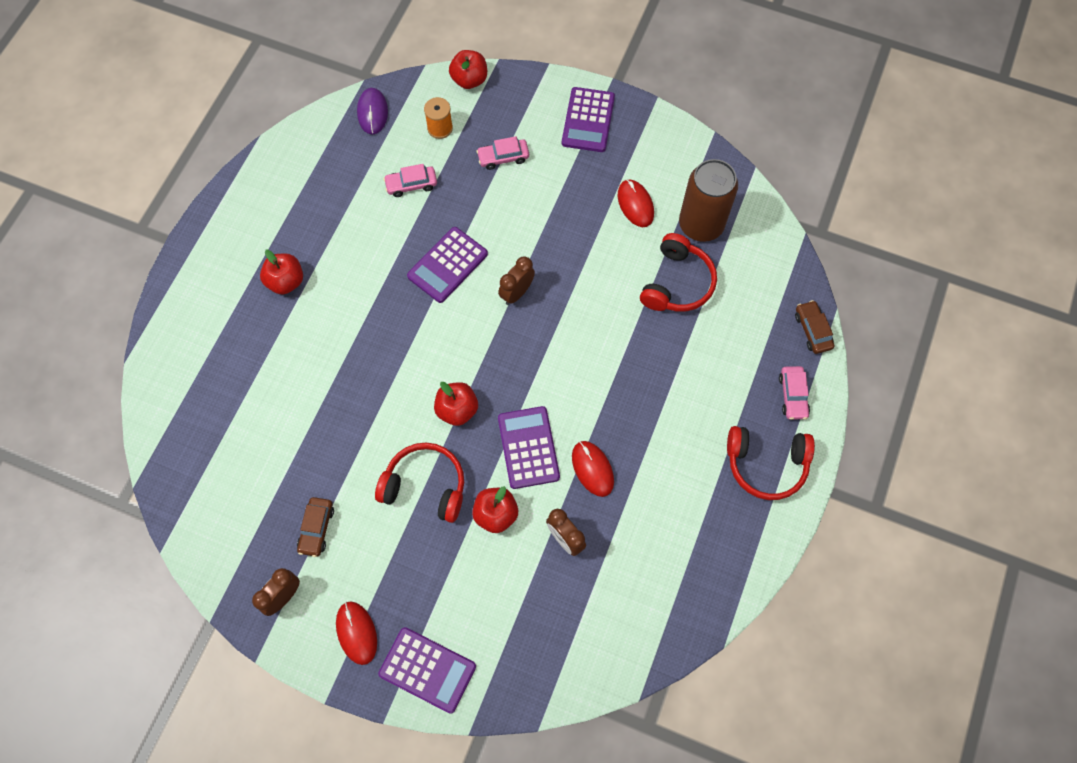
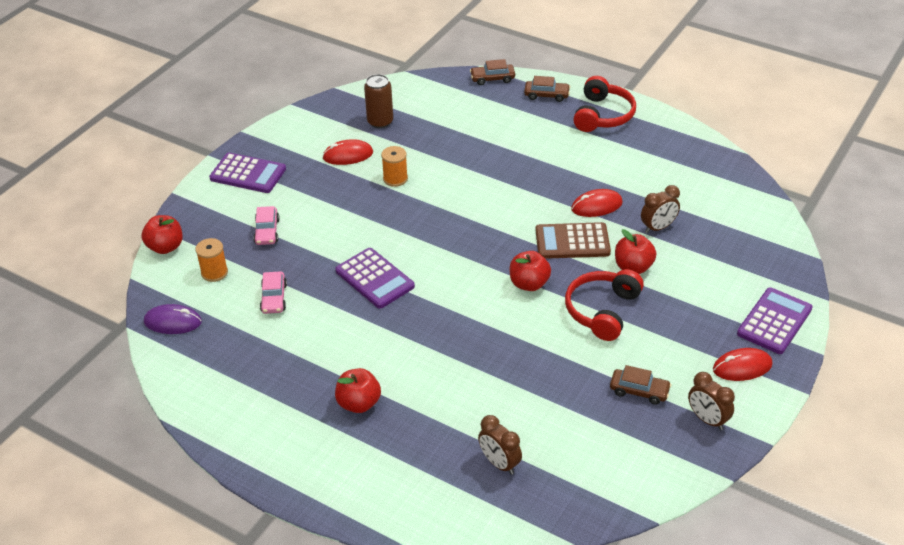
camera: 80 degrees left, 25 degrees down
(516, 293) = (417, 235): brown clock -> brown clock (499, 463)
(528, 447) = (572, 241): purple calculator -> brown calculator
(604, 257) = (395, 179): none -> orange spool
(677, 283) = (432, 141): red headphones -> none
(701, 224) = (380, 122): brown can -> brown can, size x0.65
(792, 395) = (546, 95): pink car -> brown car

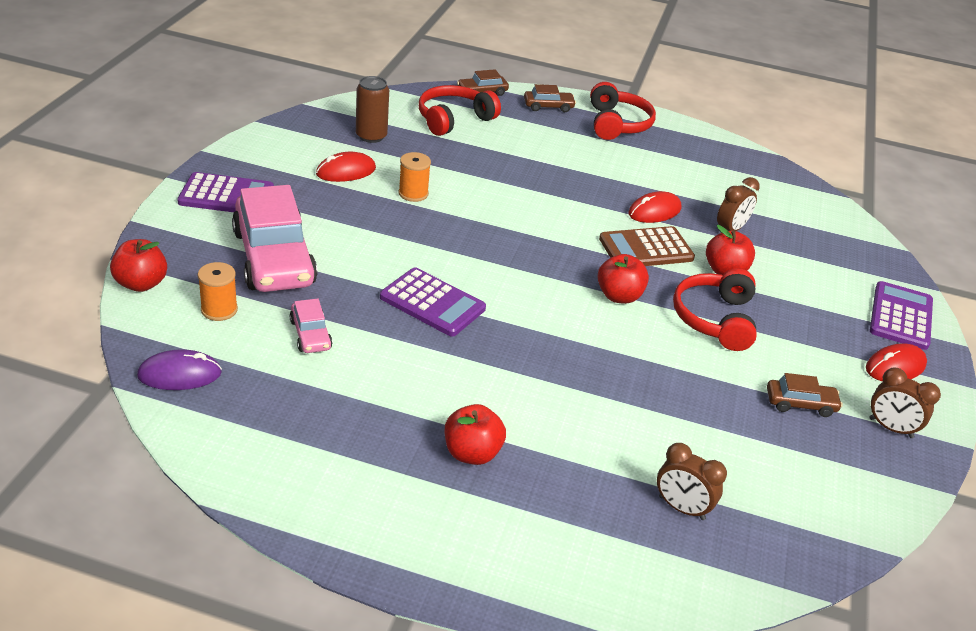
camera: 20 degrees left, 5 degrees down
(267, 231) = (274, 258): pink car -> pink car, size x2.21
(456, 107) = (454, 119): none -> red headphones

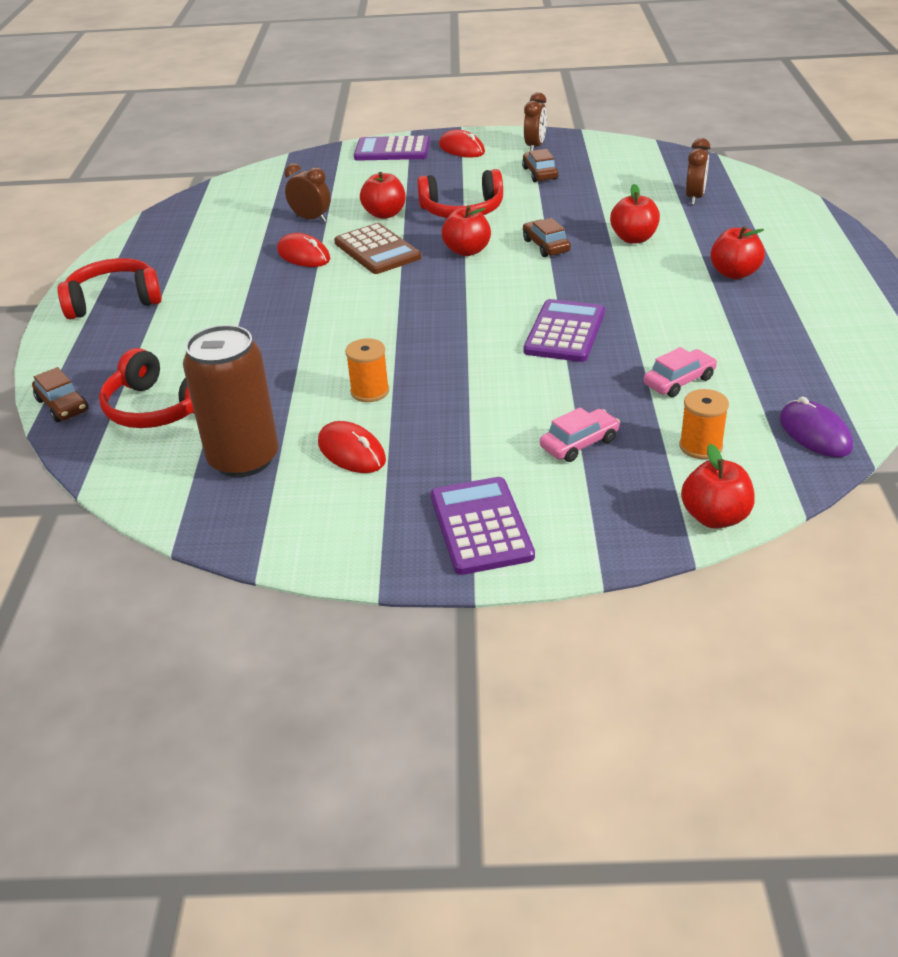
camera: 100 degrees left, 0 degrees up
(274, 258) = (579, 443): pink car -> pink car, size x0.45
(371, 136) = (244, 459): brown can -> brown can, size x1.54
(548, 106) = (86, 350): brown car -> brown car (546, 246)
(592, 412) = (634, 239): none -> red apple

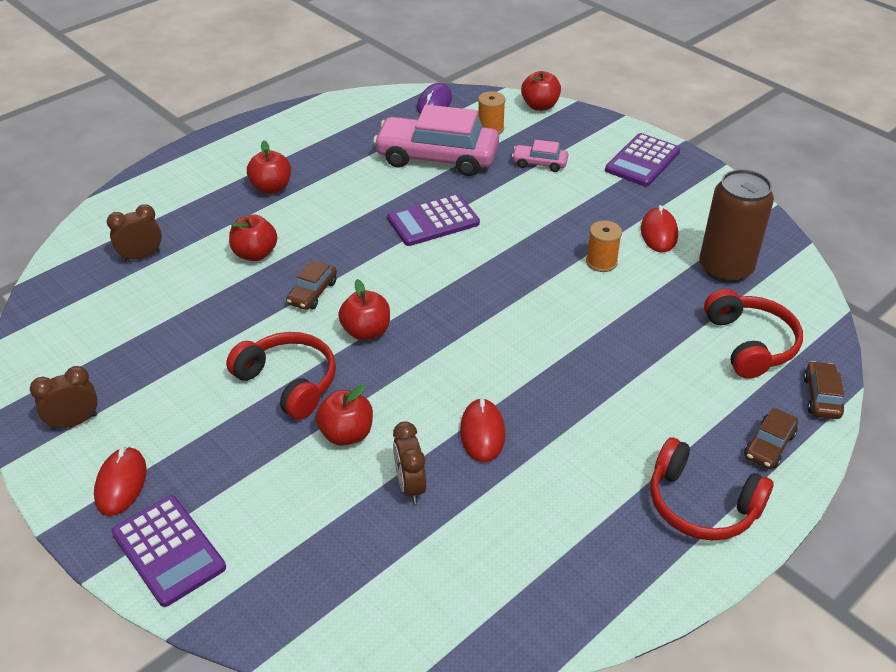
camera: 135 degrees left, 5 degrees up
(377, 250) = (421, 388): brown calculator -> none
(540, 173) = (153, 377): brown car -> brown car (769, 445)
(679, 381) = (437, 157): pink car -> pink car, size x2.21

